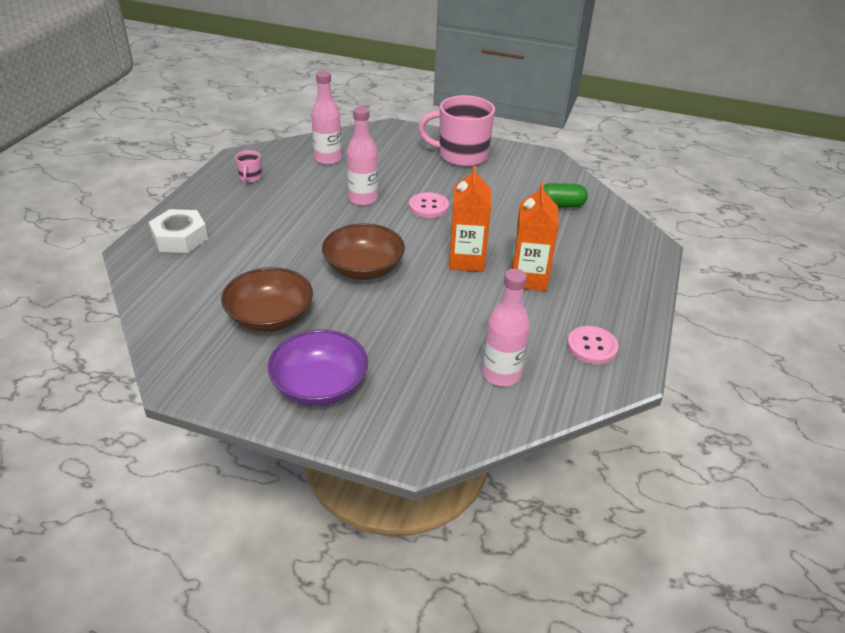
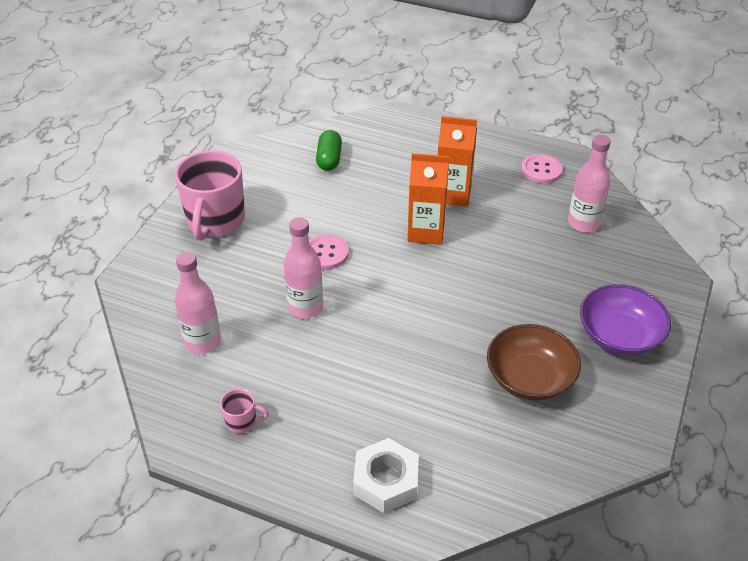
camera: 85 degrees left, 5 degrees up
(364, 268) = (442, 307): brown bowl -> none

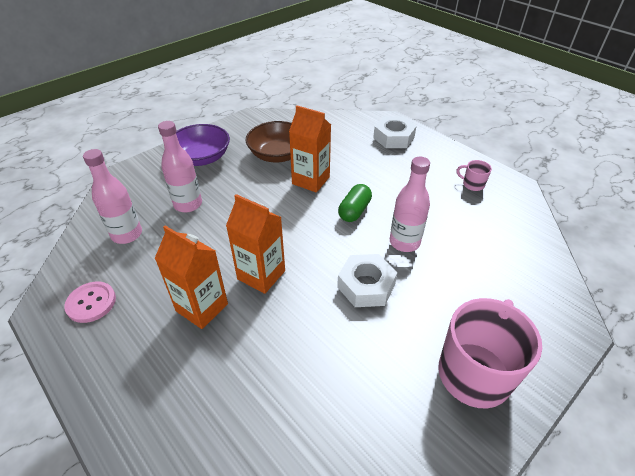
camera: 155 degrees left, 0 degrees up
(202, 342) = (497, 242): pink bottle -> pink bottle (188, 204)
(326, 253) = (366, 285): pink button -> white nut
(329, 159) = (300, 424): green capsule -> green capsule (354, 211)
(455, 351) = (311, 180): none -> orange carton

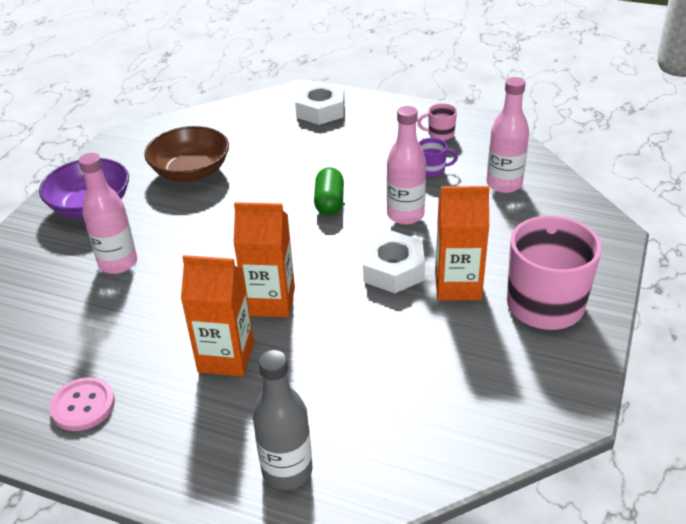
camera: 25 degrees left, 5 degrees down
(127, 234) = (64, 322): pink bottle -> pink bottle (504, 184)
(175, 429) = (287, 470): none -> grey bottle
(311, 180) = (254, 187): orange carton -> orange carton (457, 285)
(448, 212) = (432, 170): none -> purple mug

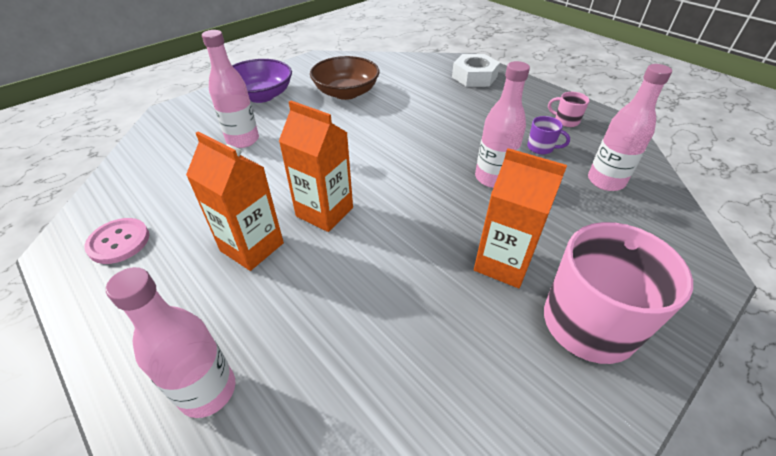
camera: 25 degrees right, 5 degrees up
(287, 470) = (207, 391): grey bottle -> pink bottle
(329, 202) = (433, 146): green capsule -> none
(393, 269) = (449, 223): white nut -> none

